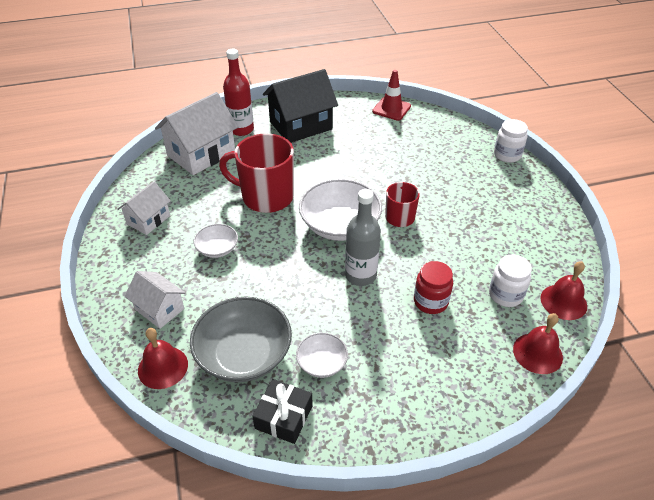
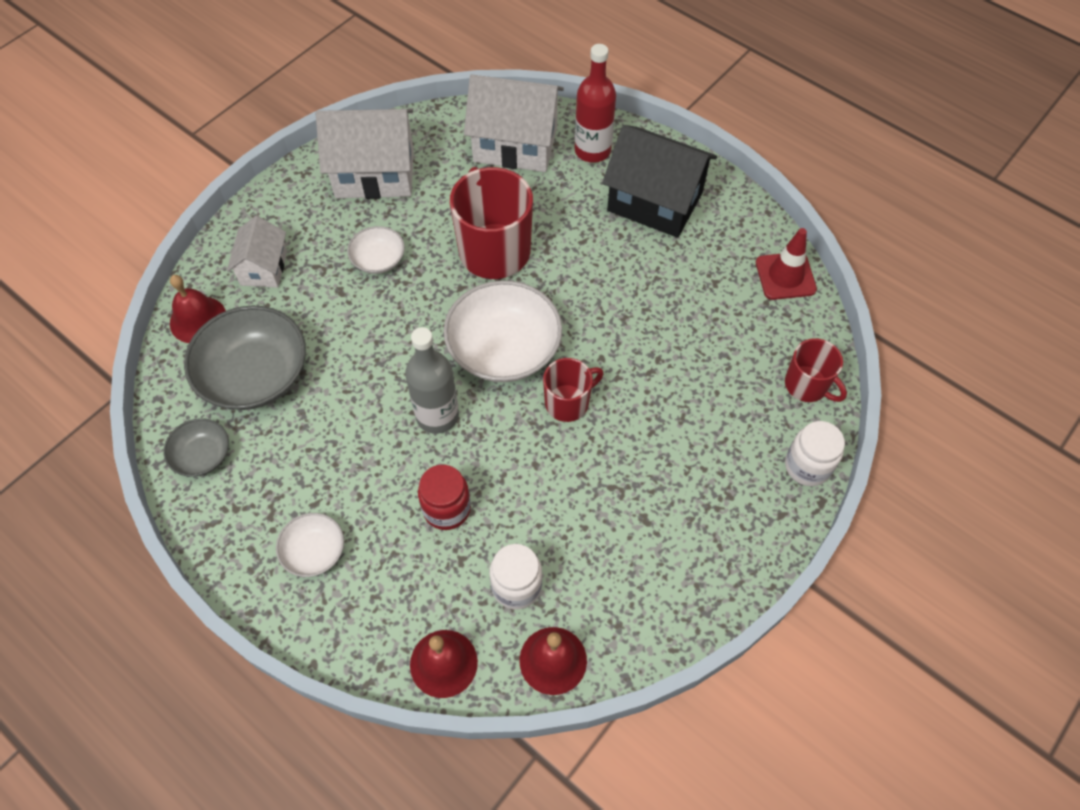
camera: 55 degrees right, 15 degrees up
(148, 220) = (375, 173): white house -> white house, size x1.75
(284, 417) = (202, 455): black gift -> grey bowl
(322, 363) = (288, 450): white bowl -> white bowl (314, 551)
(461, 133) = (807, 385): none -> red mug

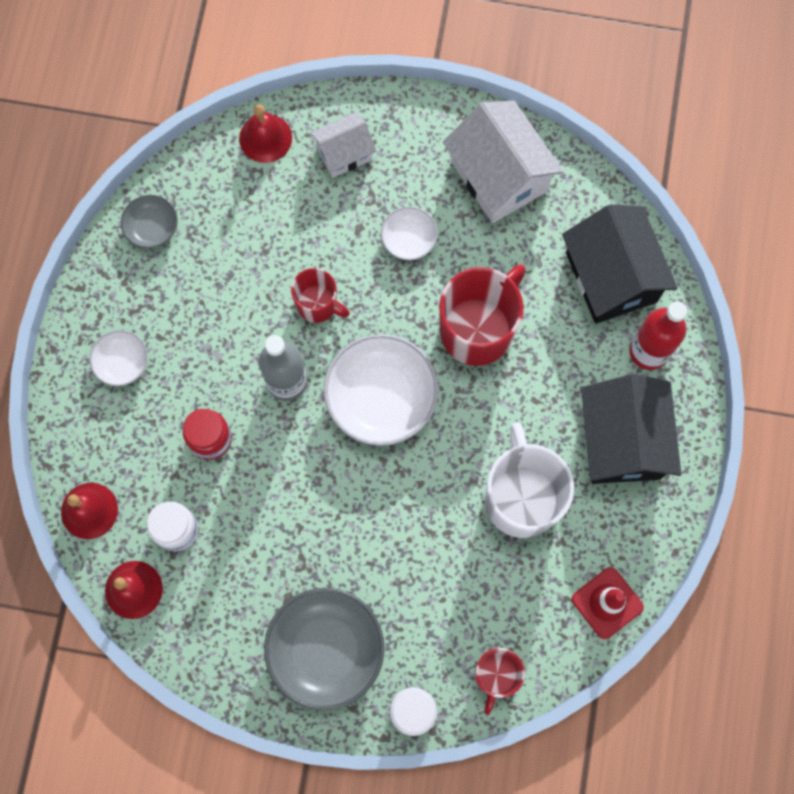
camera: 60 degrees right, 15 degrees up
(255, 375) = (242, 217): grey bowl -> grey bowl (326, 649)
(515, 144) = (611, 277): white house -> black house
(568, 402) = (360, 480): red mug -> red mug (318, 304)
(660, 291) = (521, 497): none -> white mug

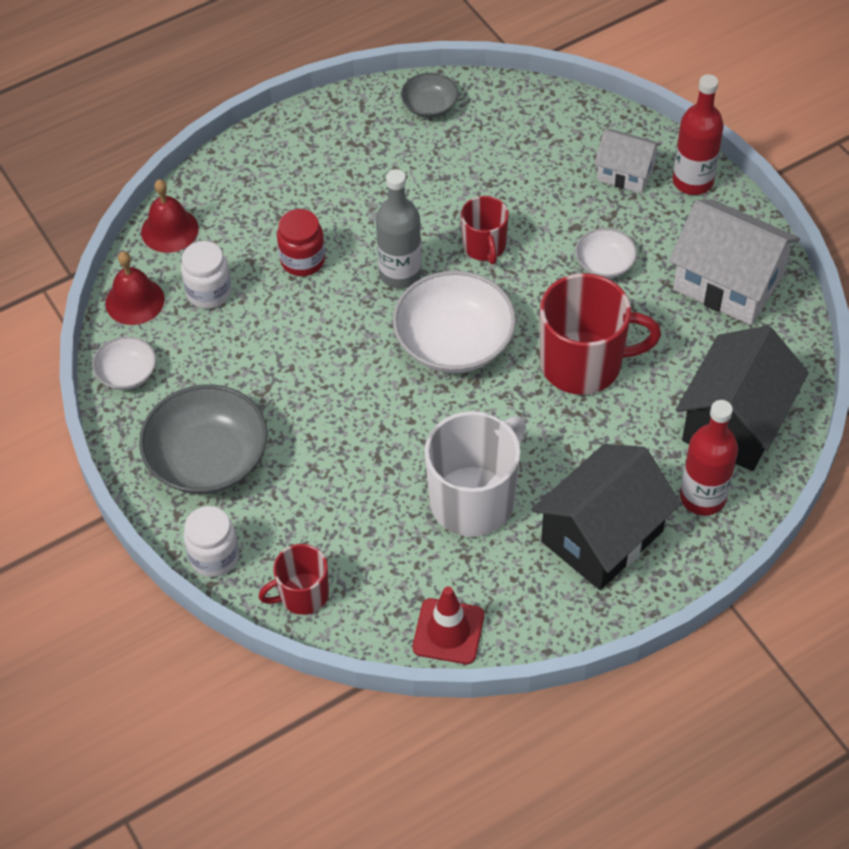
camera: 50 degrees right, 20 degrees down
(122, 362) = (305, 165): white bowl -> white bowl (127, 373)
(265, 138) = (579, 118): red bell -> none
(394, 117) = (692, 181): none -> red bottle
(499, 176) = (728, 283): white house -> white house turned 75 degrees counterclockwise

